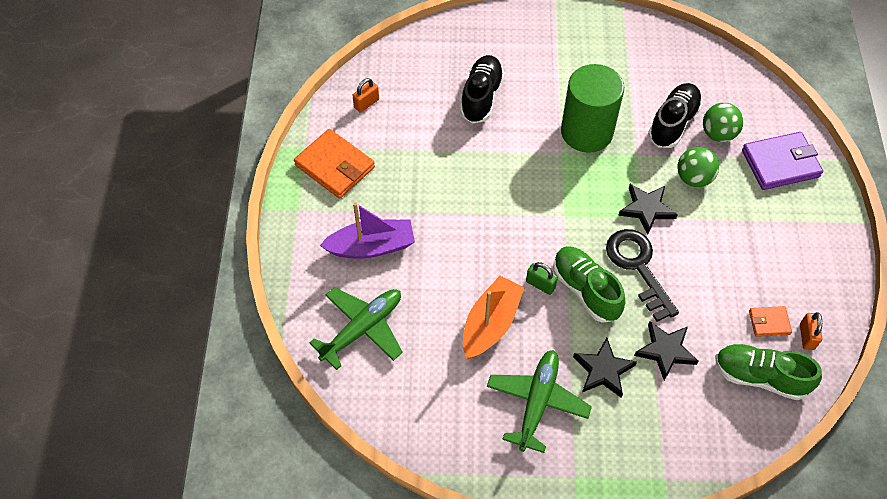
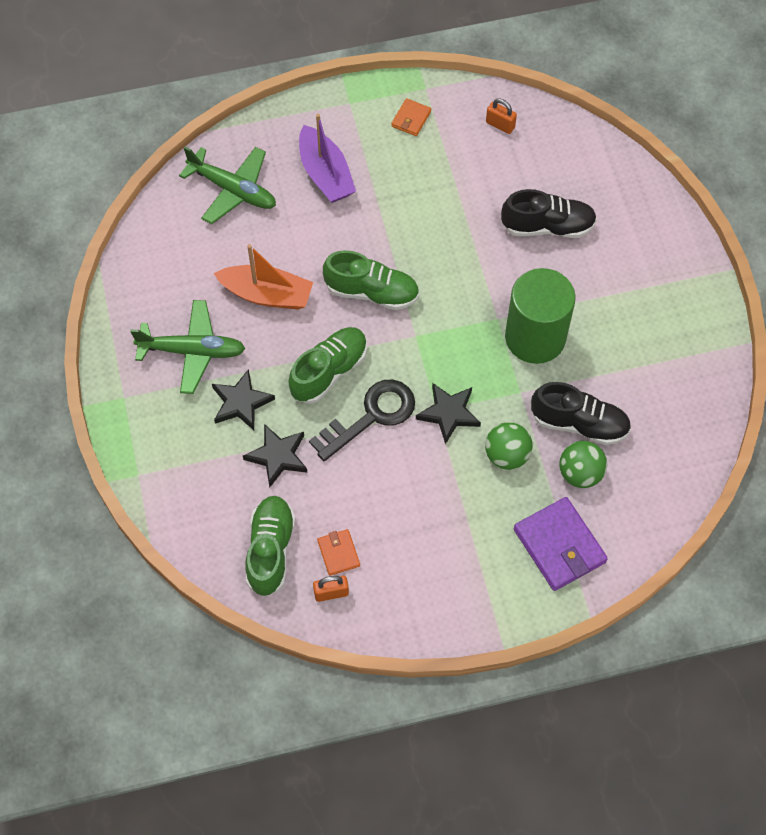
camera: 75 degrees right, 5 degrees up
(335, 166) = (411, 119): orange wallet -> orange wallet, size x0.52
(511, 238) = (372, 292): none -> green shoe
(540, 284) = (324, 329): green padlock -> none

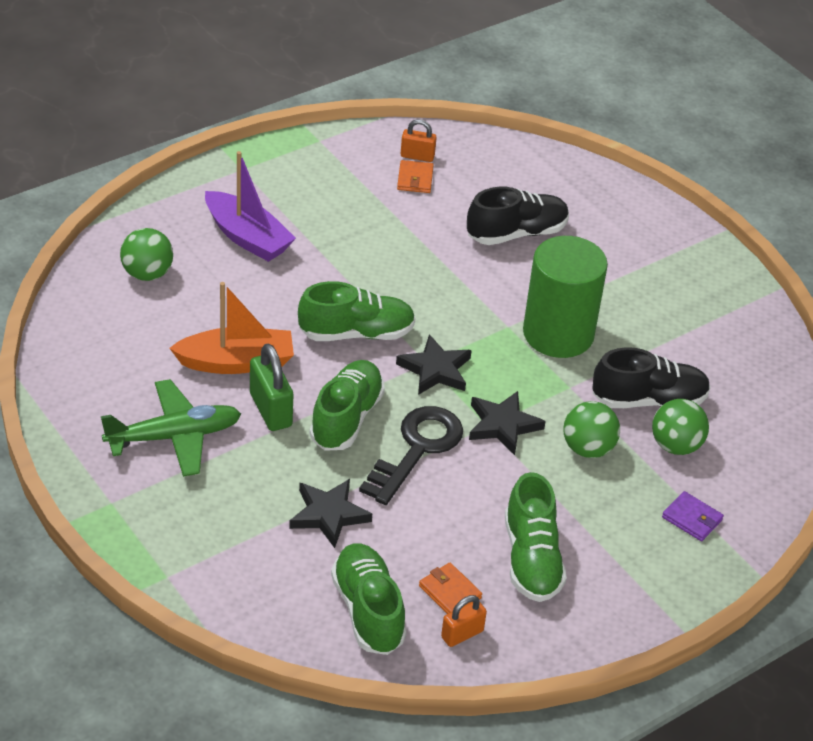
camera: 25 degrees left, 20 degrees down
(233, 190) = (147, 274): green plane -> green ball
(241, 403) = (258, 473): black star -> black star (435, 370)
(274, 347) = (270, 410): none -> green padlock
(411, 119) = (318, 170): orange wallet -> orange wallet (415, 179)
(414, 543) = (531, 559): none -> green shoe
(559, 546) = (692, 518): purple wallet -> purple wallet, size x0.52

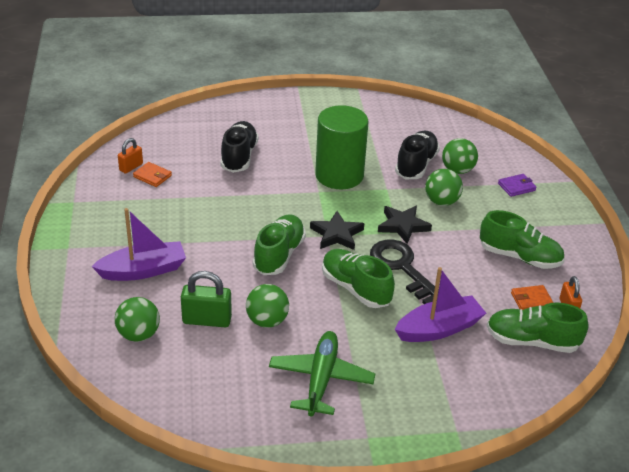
camera: 60 degrees left, 5 degrees down
(236, 362) = (267, 321): orange boat -> green ball
(270, 410) = (325, 321): green padlock -> green padlock (207, 320)
(328, 515) = (439, 329): black star -> purple boat

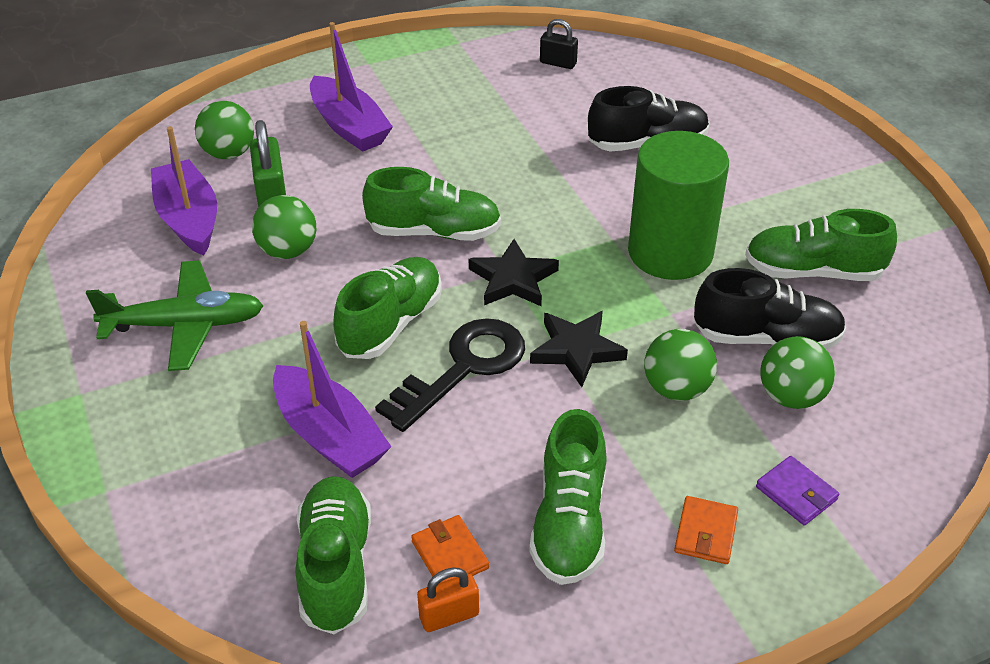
camera: 75 degrees right, 5 degrees up
(131, 167) = (558, 63): orange padlock -> black padlock
(152, 176) = (549, 84): orange wallet -> orange wallet (706, 533)
(207, 365) = (189, 219): none -> purple boat
(374, 137) = (813, 272): none -> green shoe

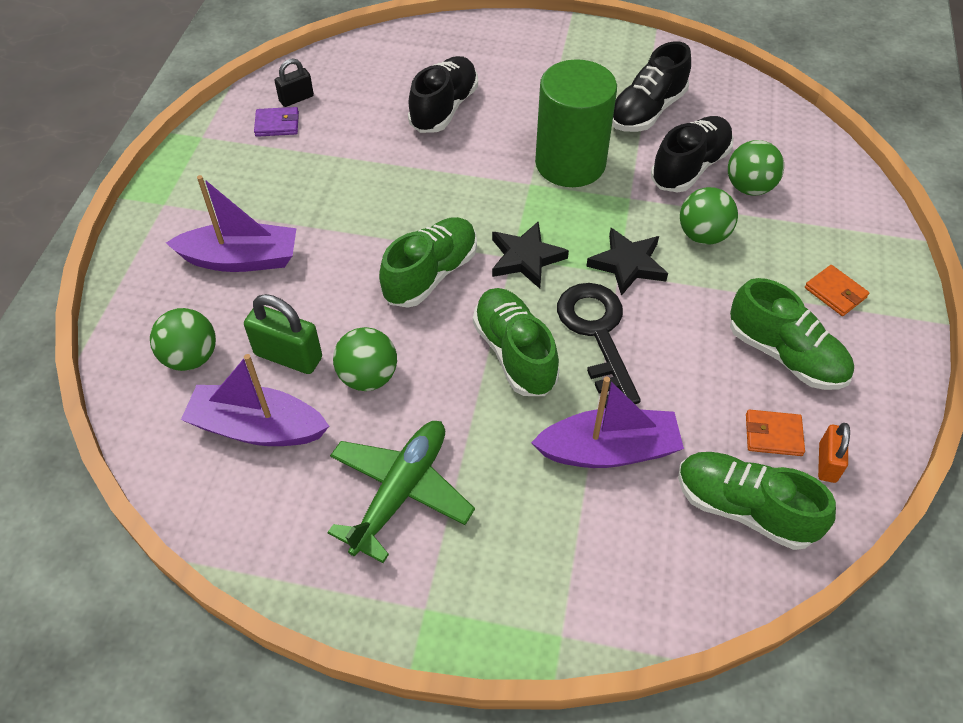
camera: 55 degrees left, 10 degrees up
(796, 493) = (829, 233): purple wallet -> purple wallet (277, 124)
(813, 272) = (647, 111): green shoe -> black shoe

